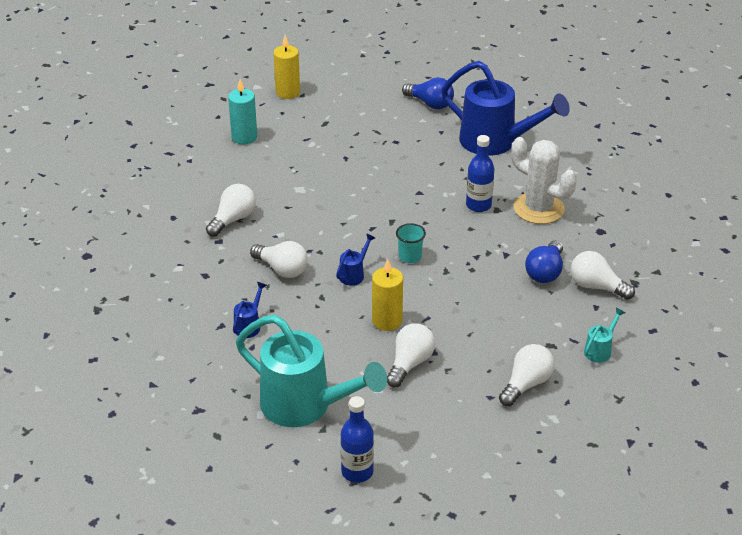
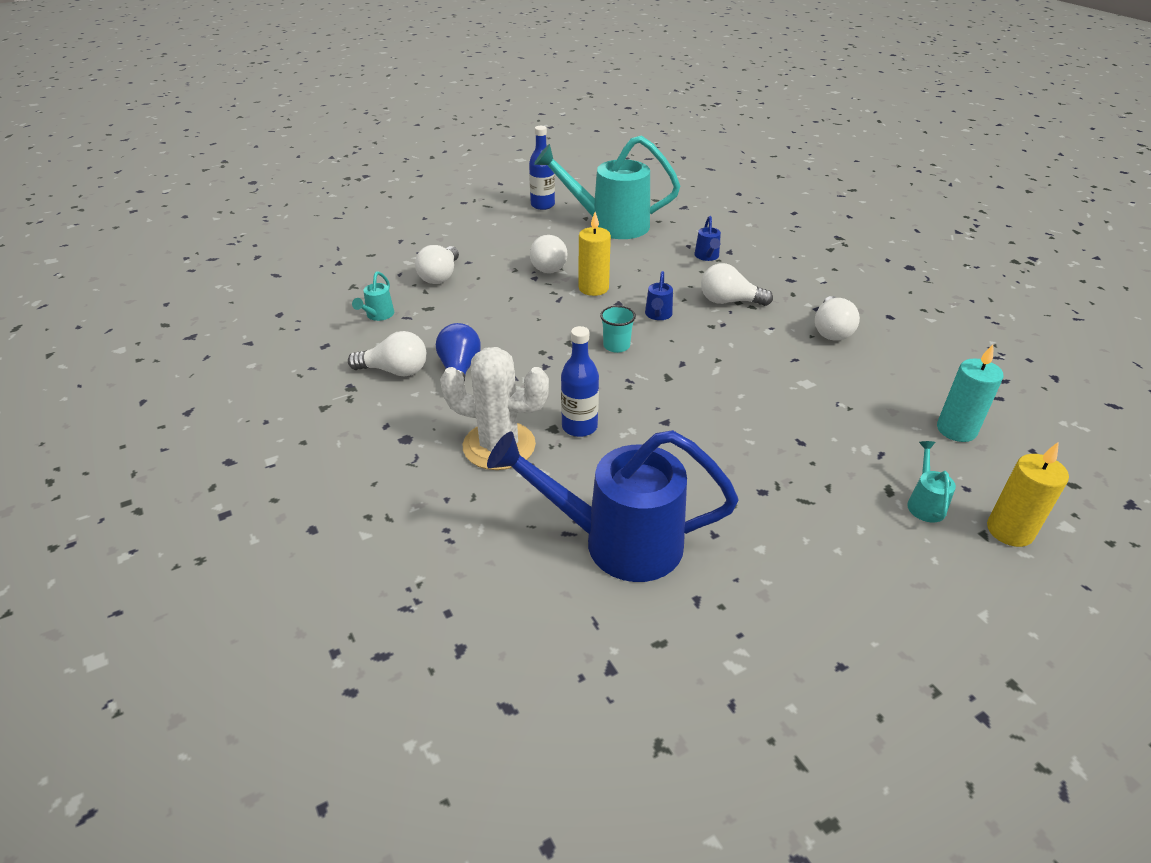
camera: 155 degrees right, 0 degrees up
(314, 113) = (925, 503): none -> turquoise watering can
(430, 103) = (778, 591): blue light bulb -> none

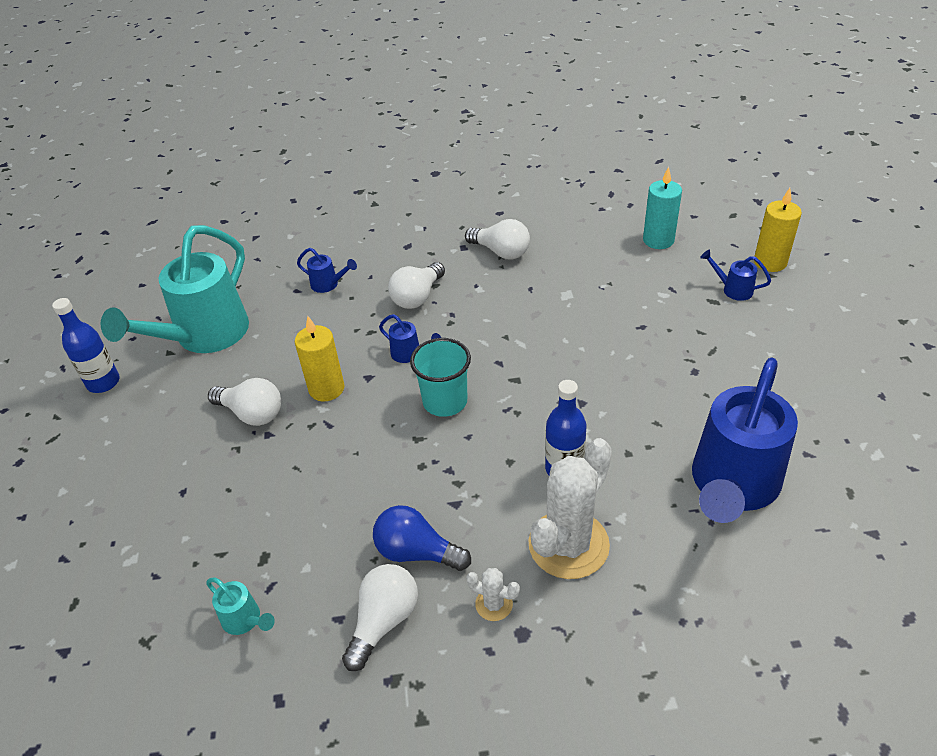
camera: 65 degrees left, 5 degrees up
(426, 418) = (494, 604): none -> white cactus
(440, 276) = (196, 529): white light bulb -> none
(616, 346) = (445, 401): turquoise cup -> turquoise cup, size x1.52
(925, 503) = (733, 289): turquoise watering can -> blue watering can

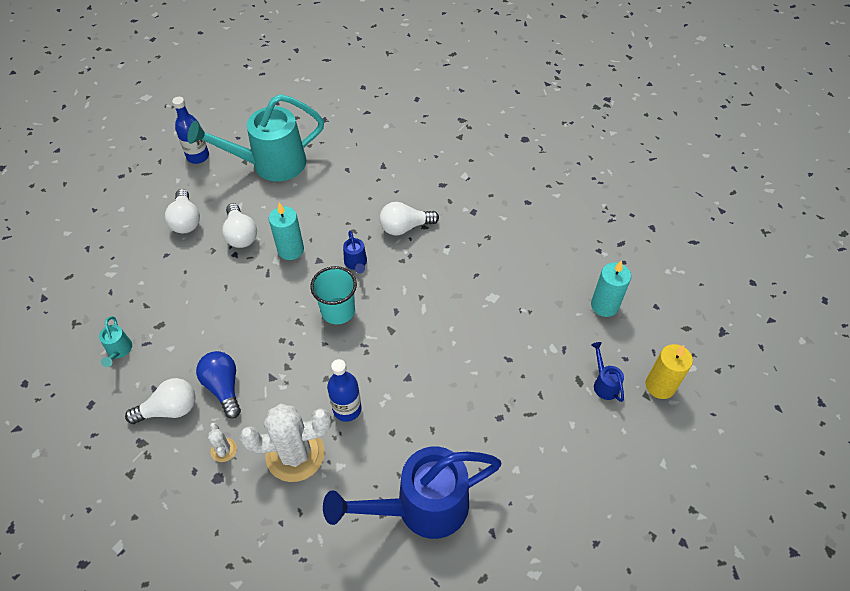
camera: 40 degrees right, 10 degrees up
(326, 389) = (290, 250): yellow candle -> turquoise candle
(328, 284) = (367, 178): blue watering can -> none
(501, 252) = (491, 233): white light bulb -> white light bulb (186, 220)

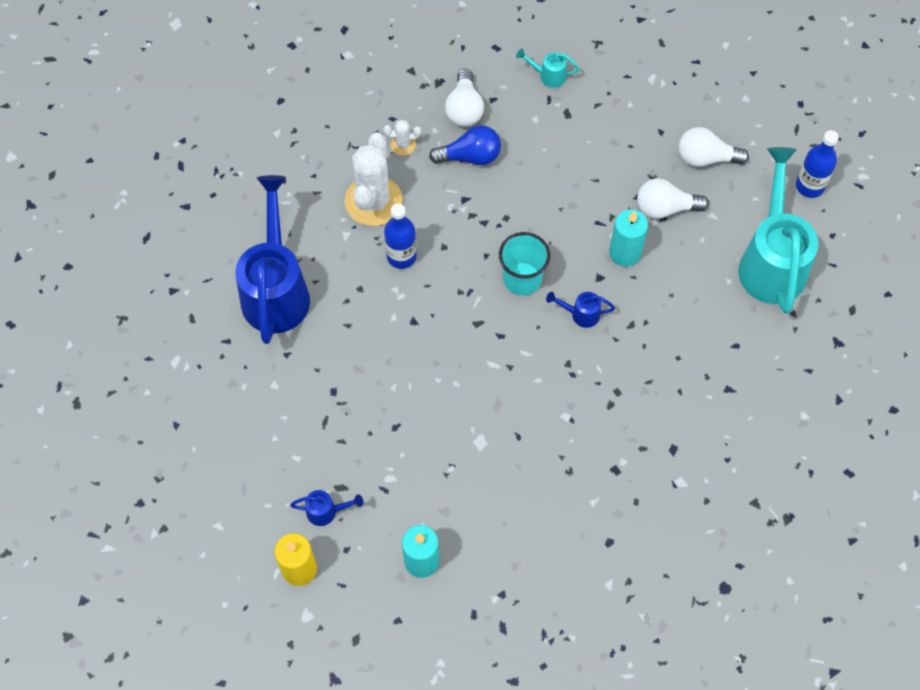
camera: 110 degrees right, 10 degrees up
(405, 227) = (617, 382): white light bulb -> none

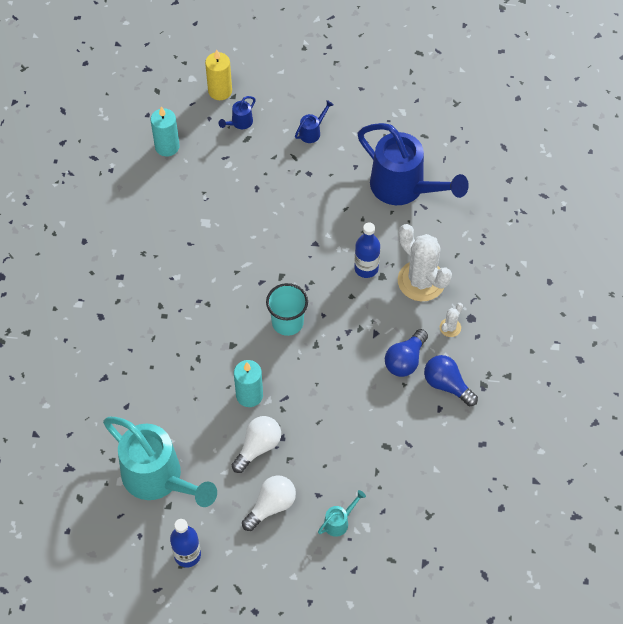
camera: 130 degrees right, 5 degrees down
(464, 108) = (447, 385): white light bulb -> blue light bulb
(548, 76) = (428, 459): turquoise watering can -> turquoise watering can (339, 522)
(580, 314) = (232, 336): blue watering can -> blue watering can (312, 132)

